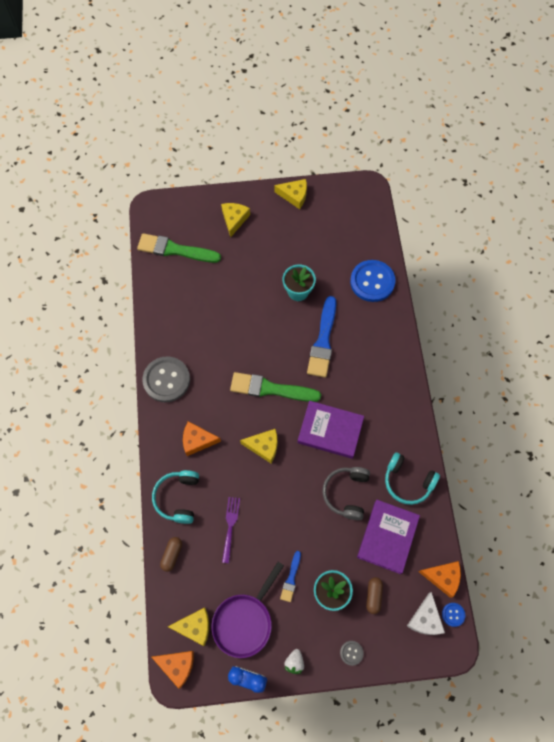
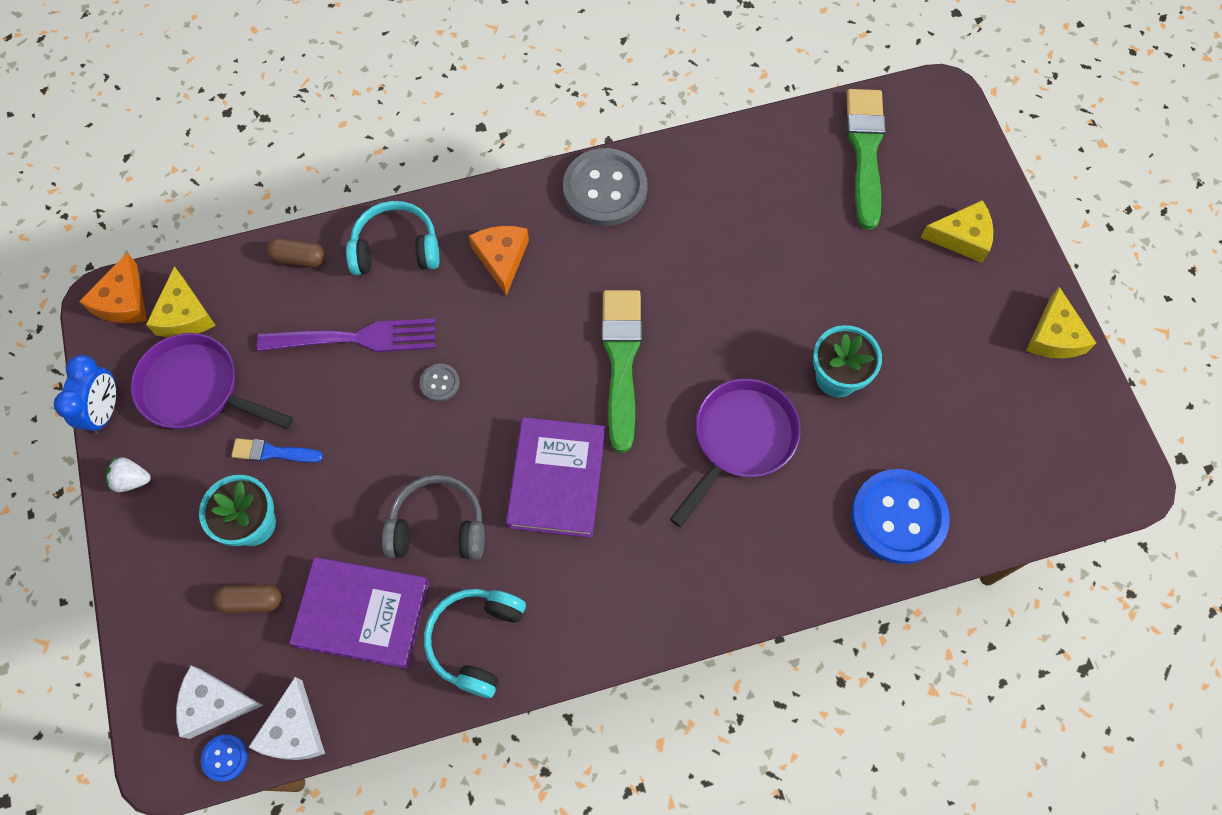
camera: 80 degrees right, 0 degrees up
(230, 527) = (354, 339): purple fork -> purple fork, size x1.53
(264, 446) = (507, 368): yellow cheese -> none
(323, 341) = (740, 439): blue brush -> purple pan
(351, 653) = (150, 574): grey button -> grey button (440, 383)
(443, 577) = (294, 731): orange cheese -> white cheese

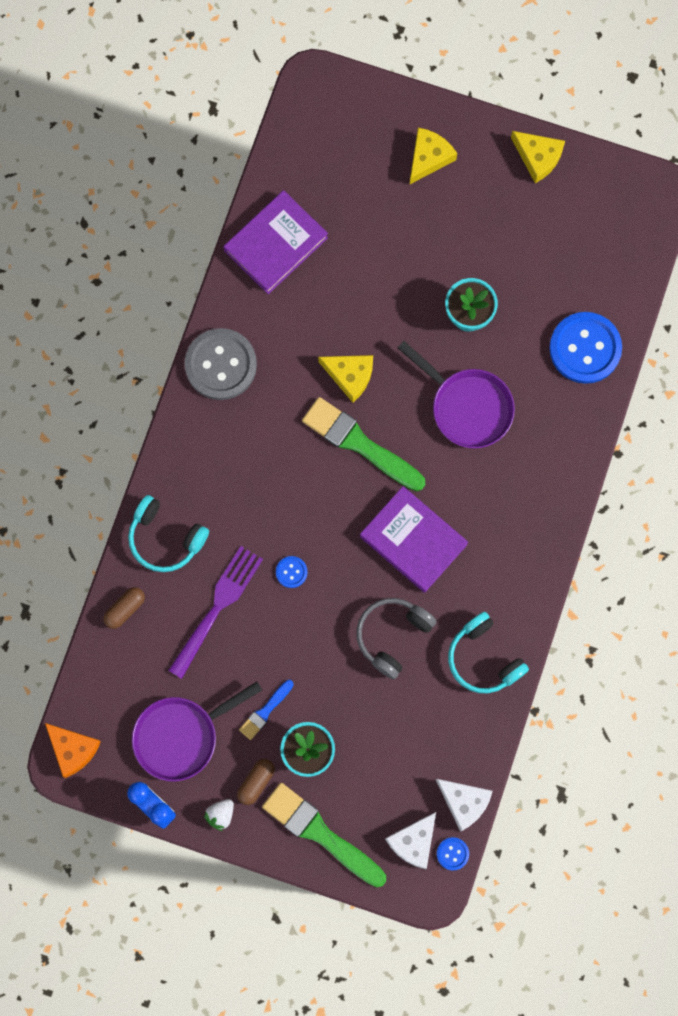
camera: 55 degrees left, 10 degrees up
(184, 315) = (115, 713): yellow cheese -> yellow cheese (350, 376)
(251, 601) = (361, 783): brown capsule -> brown capsule (256, 782)
(362, 614) = (418, 718): purple book -> purple book (276, 244)
(396, 249) = (165, 538): turquoise headphones -> turquoise headphones turned 90 degrees counterclockwise
(440, 383) = (291, 572): grey button -> blue button
(502, 258) = (225, 471): orange cheese -> none
(740, 439) = (467, 407): purple pan -> purple pan turned 150 degrees clockwise
(865, 151) = (319, 168): green brush -> green brush (320, 833)

